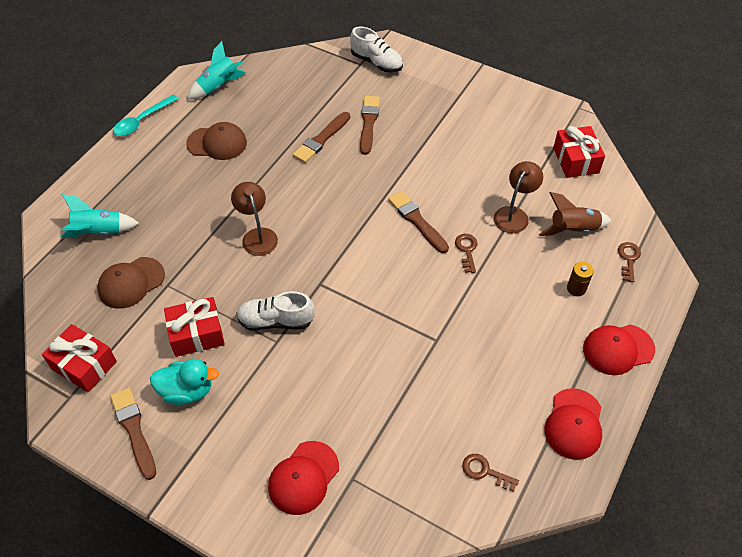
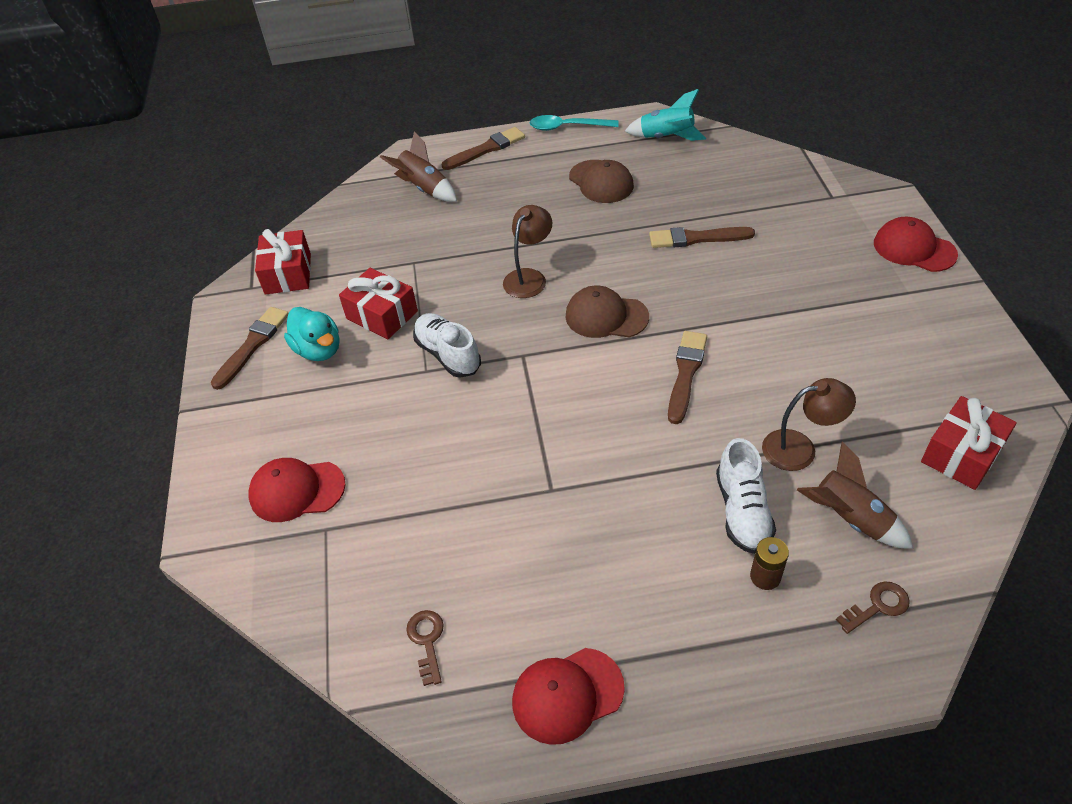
camera: 55 degrees right, 5 degrees down
(99, 232) = (424, 188): turquoise rocket -> brown rocket
(131, 283) = (393, 241): brown cap -> brown cap (606, 316)
(368, 123) = (764, 254): brown brush -> brown brush (486, 149)
(376, 62) = (852, 206): white shoe -> white shoe (742, 511)
(467, 250) = (697, 439): brown key -> none
(618, 349) = (723, 679): red cap -> red cap (914, 249)

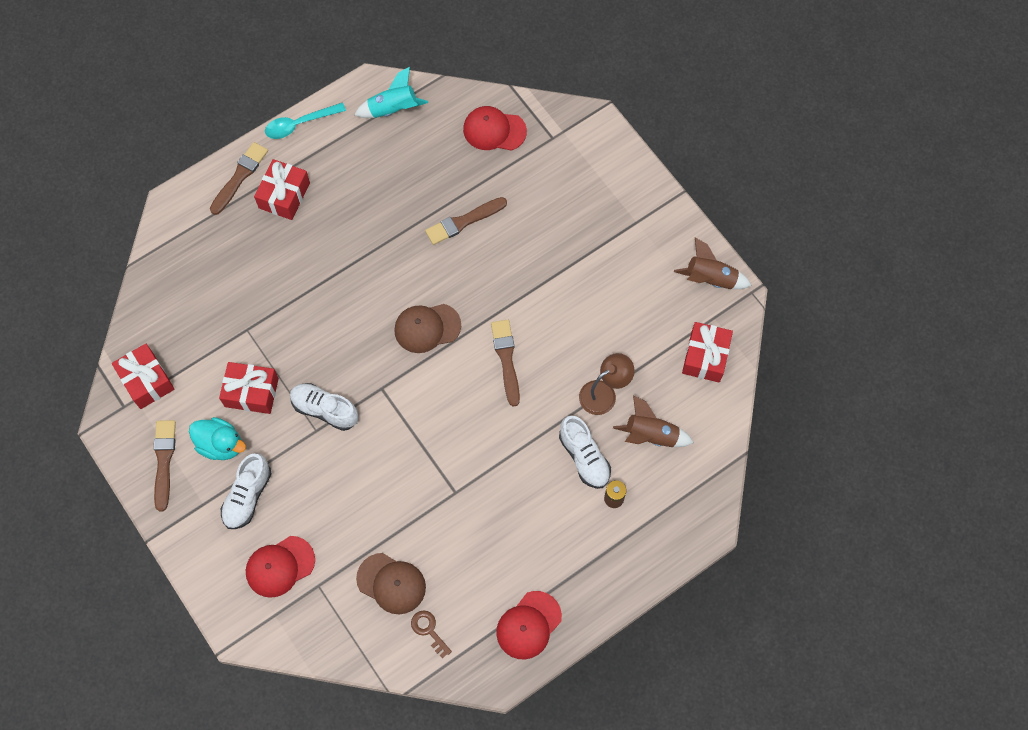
camera: 30 degrees left, 20 degrees up
(312, 407) = (247, 496): none -> white shoe
(424, 188) = (209, 244): brown rocket -> brown rocket (710, 279)
(519, 172) = (284, 195): none -> red gift
(529, 277) = (349, 311): brown lamp -> none
(601, 182) = (360, 183): brown cap -> brown cap (391, 583)
(877, 606) = (684, 490): brown key -> none
(914, 249) = (628, 175): red cap -> red cap (494, 130)

